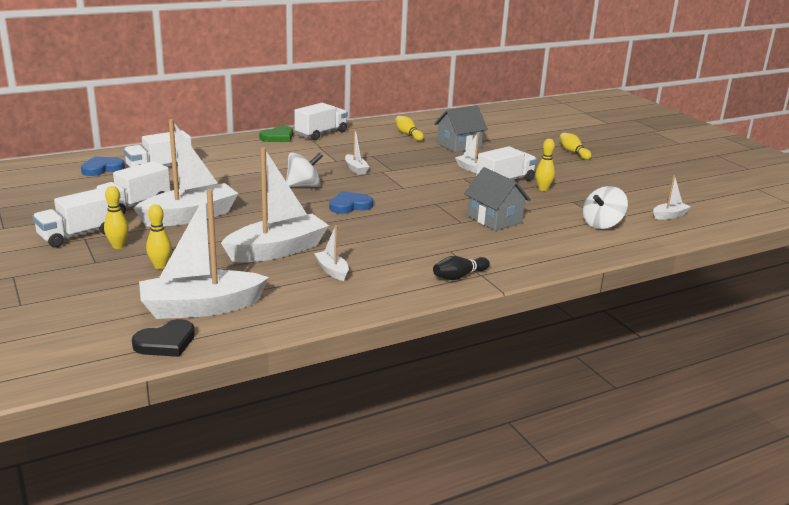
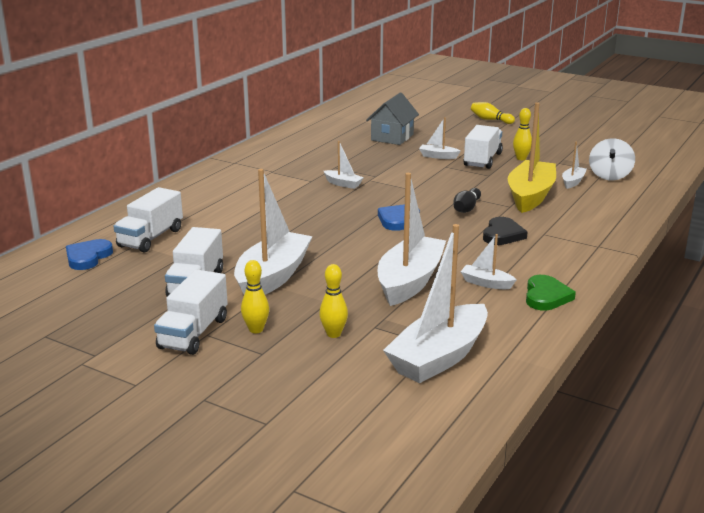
camera: 30 degrees left, 0 degrees up
(166, 342) = (467, 400): black heart -> black heart (502, 235)
(278, 137) = (215, 172): green heart -> green heart (546, 296)
(304, 186) = (325, 214): white spinning top -> none
(321, 133) = (251, 158): white truck -> none
(408, 134) = (331, 138): yellow bowling pin -> none
(459, 276) = (586, 253): black bowling pin -> black bowling pin (466, 208)
(494, 219) = (530, 196): grey house -> yellow boat
(669, 216) = (640, 155): white boat -> white boat (573, 182)

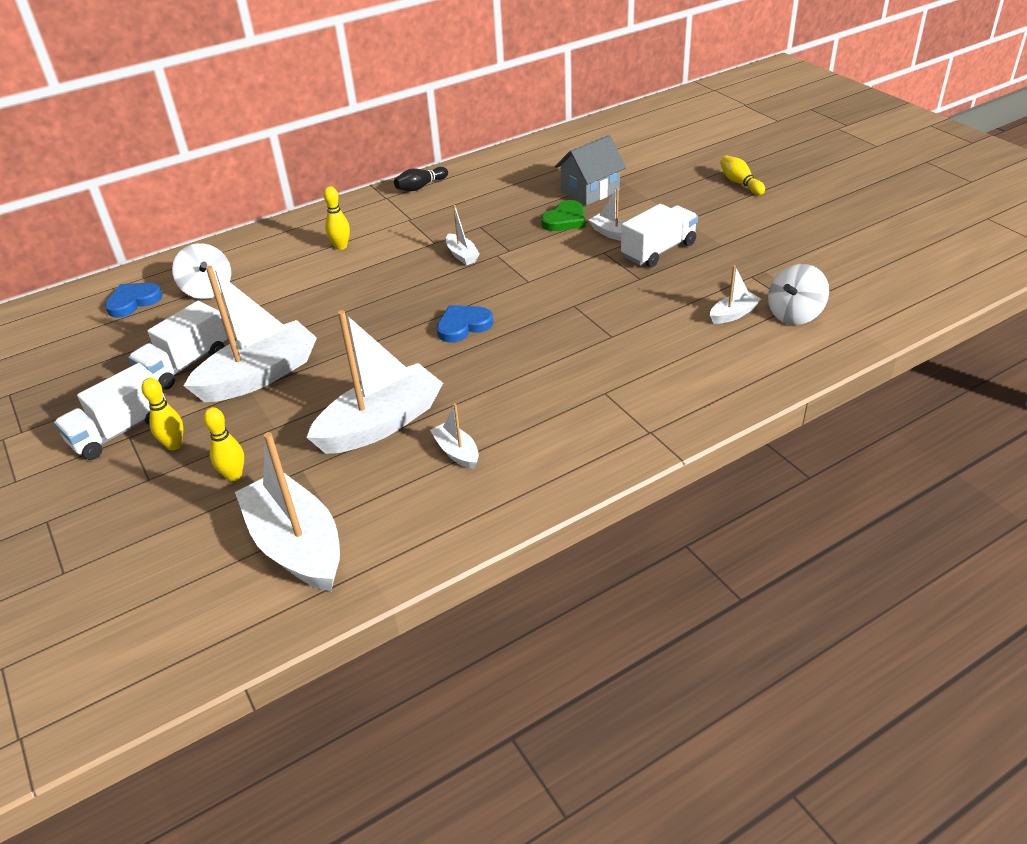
camera: 30 degrees right, 15 degrees up
(151, 238) = (208, 290): white truck -> white spinning top
(439, 357) = (296, 545): white boat -> white boat turned 75 degrees clockwise
(466, 208) = (557, 327): black bowling pin -> black bowling pin (420, 187)
(502, 235) = (554, 381): black heart -> none
(521, 158) = (709, 258): yellow bowling pin -> yellow bowling pin (341, 246)
(530, 196) = (654, 325): yellow boat -> none
(546, 296) = (501, 494): green heart -> green heart (565, 220)

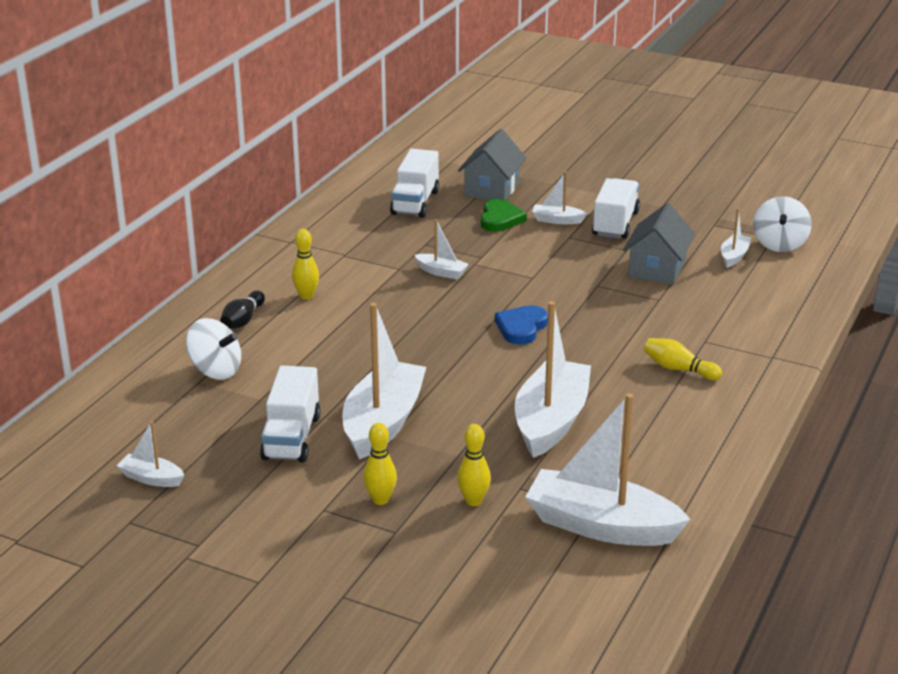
camera: 35 degrees left, 10 degrees down
(120, 431) = (307, 508): white truck -> white truck (415, 202)
(133, 301) = (144, 404): blue heart -> none
(420, 187) = (315, 223): black bowling pin -> black bowling pin (243, 320)
(456, 452) = (643, 419): white boat -> white boat (151, 478)
(645, 305) = (657, 269): none -> grey house
(740, 183) = (617, 153): yellow bowling pin -> yellow bowling pin (678, 369)

